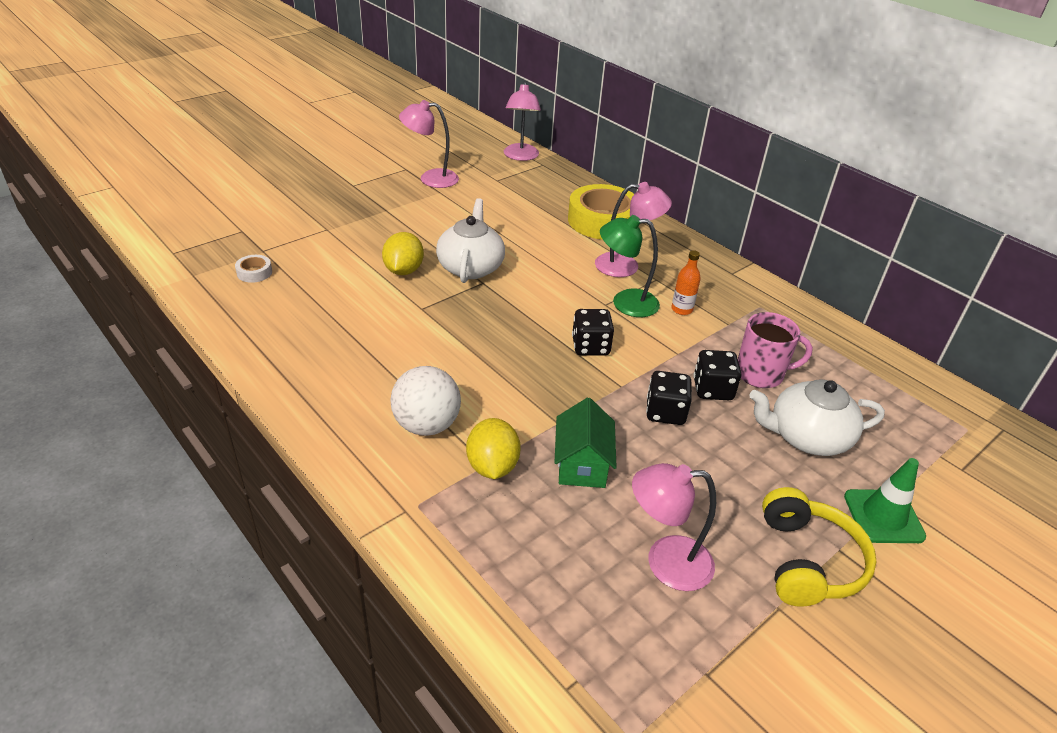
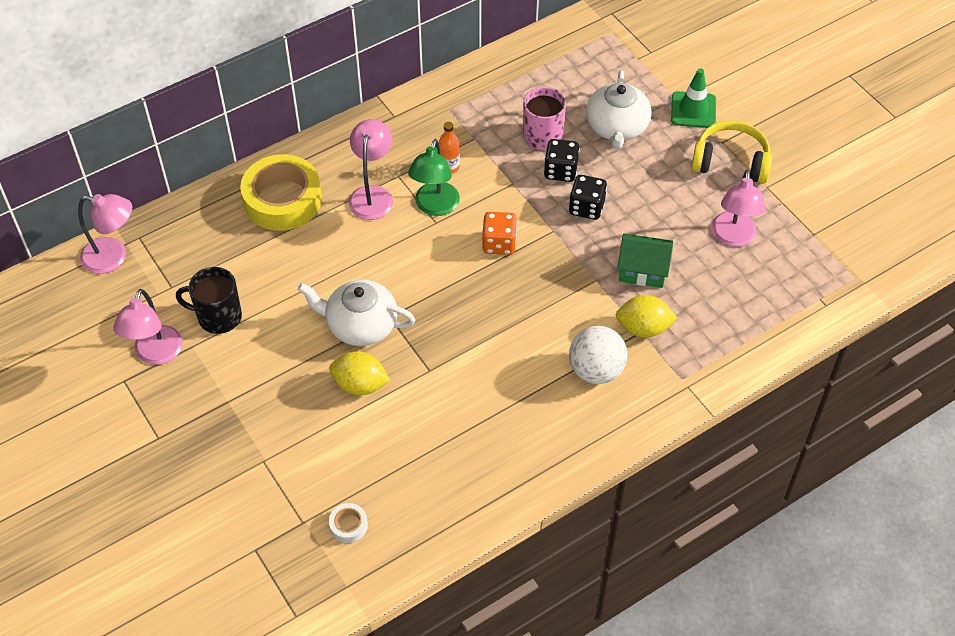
camera: 80 degrees left, 15 degrees up
(470, 200) = (218, 316): none -> black mug
(590, 346) = (499, 243): black dice -> orange dice

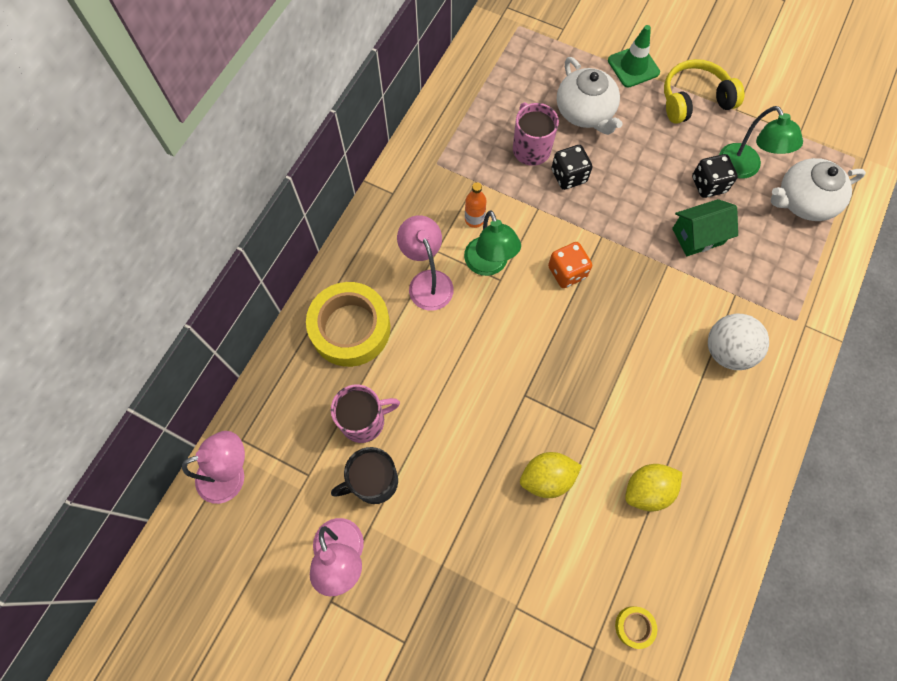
camera: 30 degrees left, 15 degrees up
(243, 270) = (364, 421): none -> pink mug
(348, 525) = (634, 626): white tape -> yellow tape
(360, 325) = (506, 417): white teapot -> white teapot (803, 201)
(586, 207) = (613, 200): black dice -> black dice (708, 185)
(643, 328) = (735, 290): yellow lemon -> yellow lemon (647, 490)
(733, 237) = (744, 168): pink lamp -> green lamp

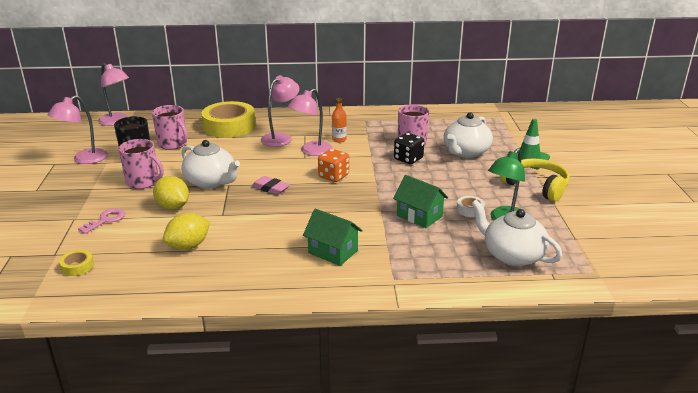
camera: 60 degrees right, 40 degrees down
(460, 494) = (143, 182): none -> pink mug
(489, 265) = (311, 151): green lamp -> pink lamp
(506, 412) = (211, 182): none -> white teapot
(540, 568) = (105, 220): none -> pink key
(559, 351) = (270, 188): none -> pink eraser
(647, 490) = (188, 246): yellow lemon -> yellow lemon turned 75 degrees counterclockwise
(708, 185) = (470, 210): black dice -> white tape
(727, 351) = (333, 252): white ball -> green house

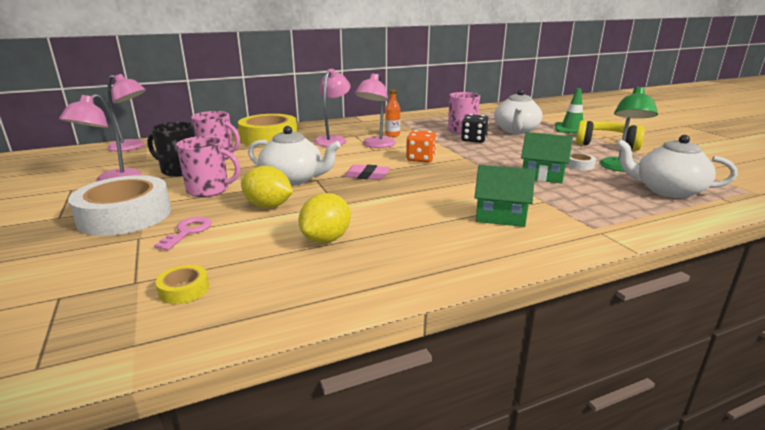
camera: 20 degrees left, 5 degrees down
(76, 197) = (125, 215): none -> white tape

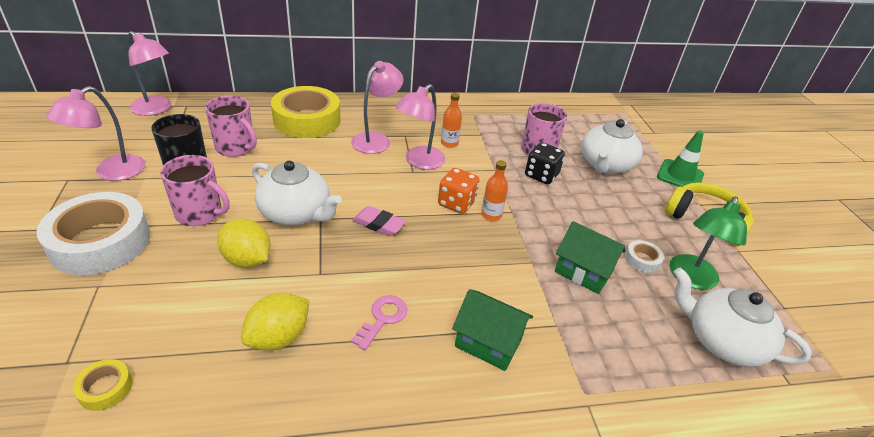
camera: 10 degrees right, 15 degrees up
(187, 232) = (148, 287): pink key -> pink key (382, 319)
(451, 161) = (491, 215): none -> orange bottle

